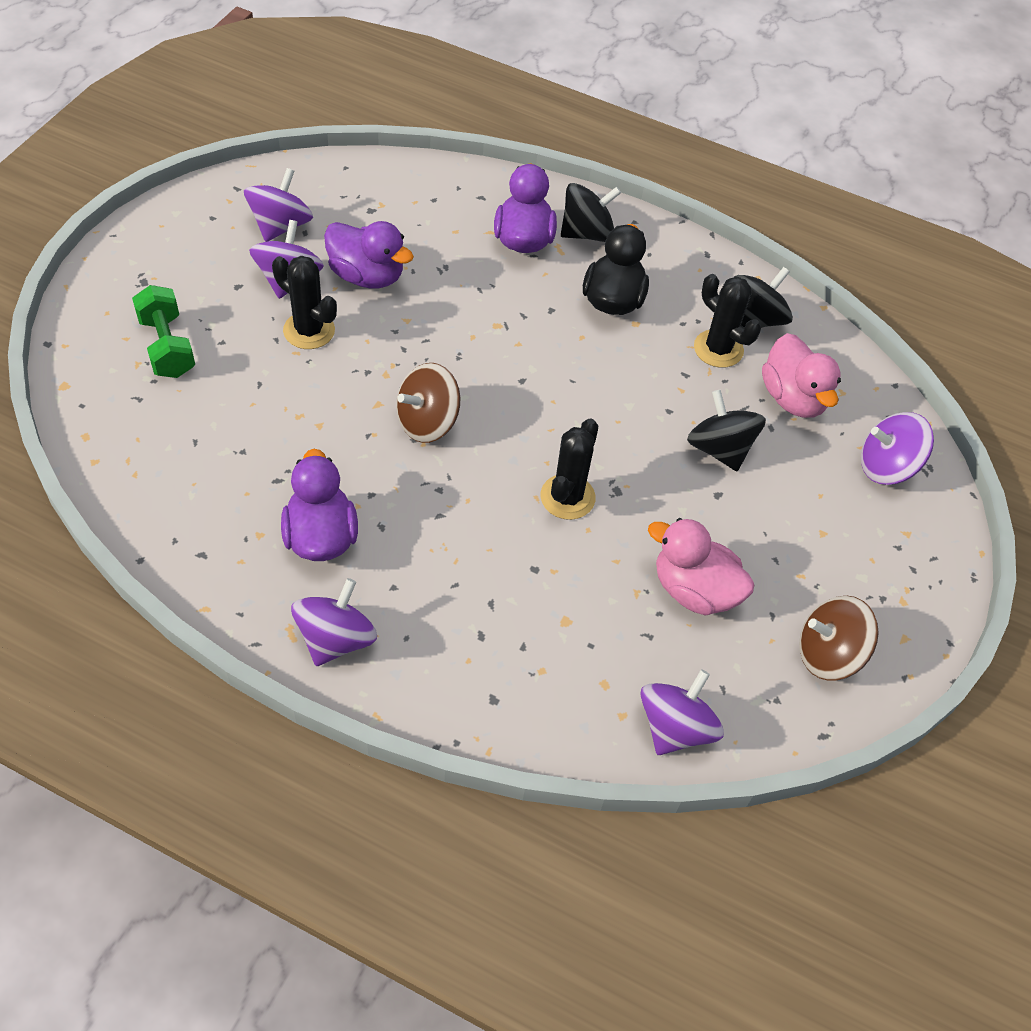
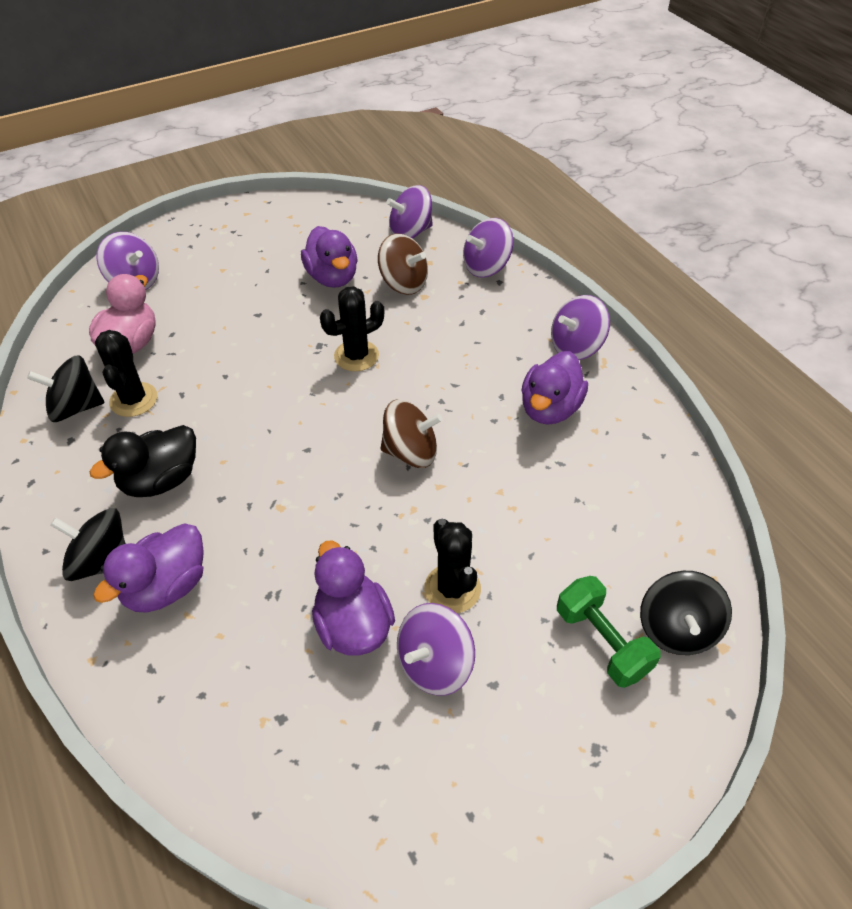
camera: 140 degrees left, 5 degrees down
(167, 346) = (602, 641): green dumbbell -> green dumbbell turned 45 degrees counterclockwise
(281, 226) = (397, 751): purple spinning top -> purple spinning top (486, 267)
(694, 590) = (332, 277): pink duck -> purple duck
(719, 449) = (222, 337): black spinning top -> black spinning top (677, 628)
(828, 654) = (294, 224): brown spinning top -> brown spinning top (403, 283)

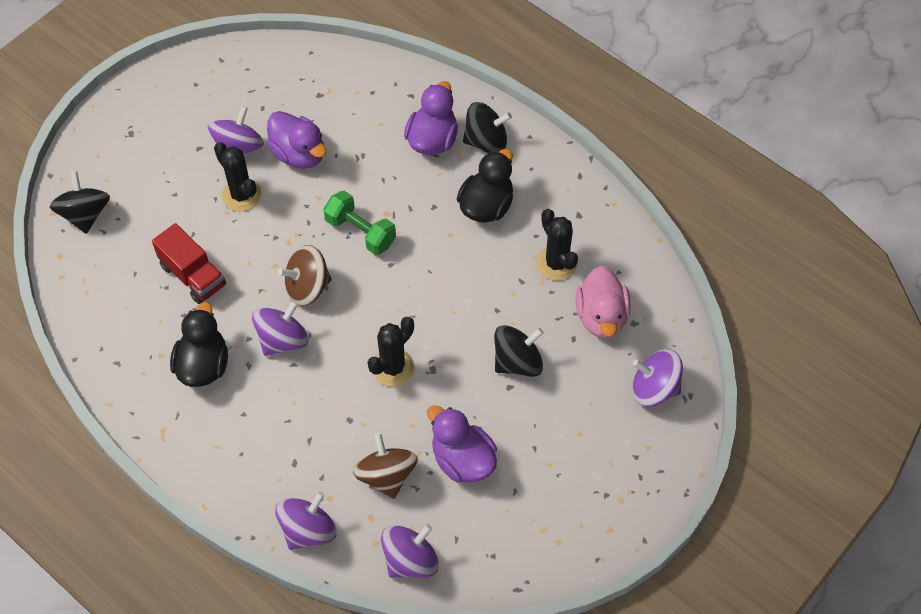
camera: 160 degrees right, 10 degrees up
(76, 407) = (597, 242): black spinning top -> black spinning top (517, 362)
(403, 283) = (386, 475): brown spinning top -> brown spinning top turned 60 degrees clockwise
(541, 503) = (193, 275): none -> red truck
(549, 409) = (203, 365): purple duck -> black duck
(576, 347) = (192, 445): purple spinning top -> purple spinning top (282, 340)
(602, 641) = (134, 192): green dumbbell -> green dumbbell (360, 232)

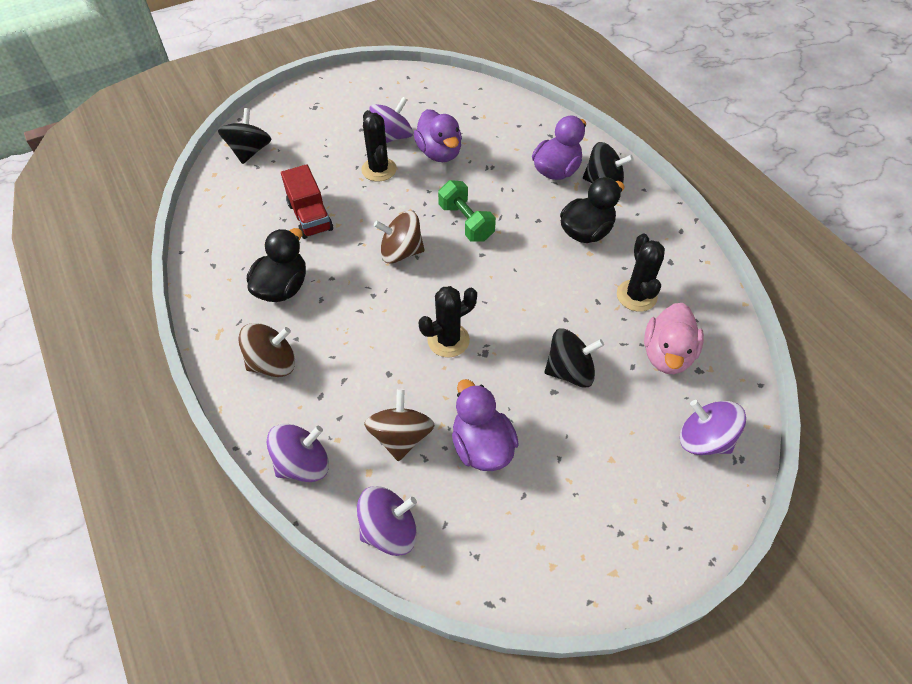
camera: 20 degrees right, 5 degrees down
(233, 446) = (273, 363): none -> brown spinning top
(282, 340) = (360, 287): purple spinning top -> none

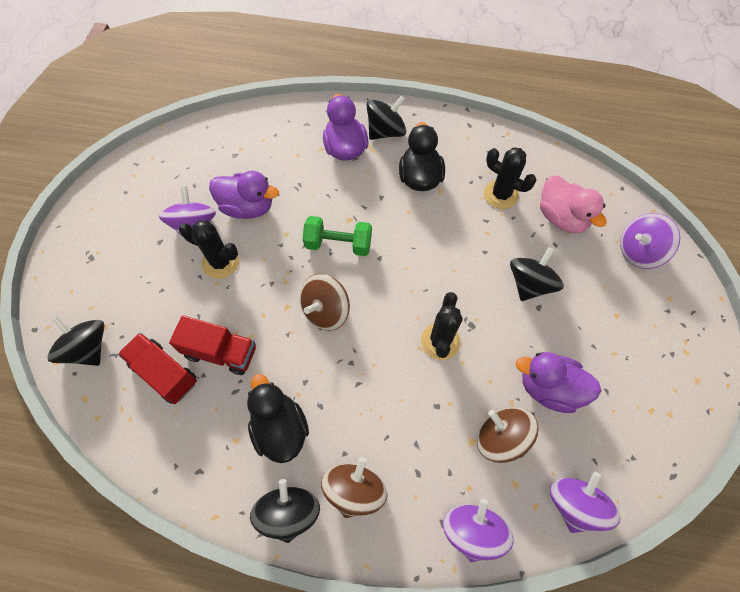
camera: 50 degrees left, 10 degrees up
(224, 334) = (289, 512): none -> black spinning top
(267, 199) = (164, 373): none -> red truck

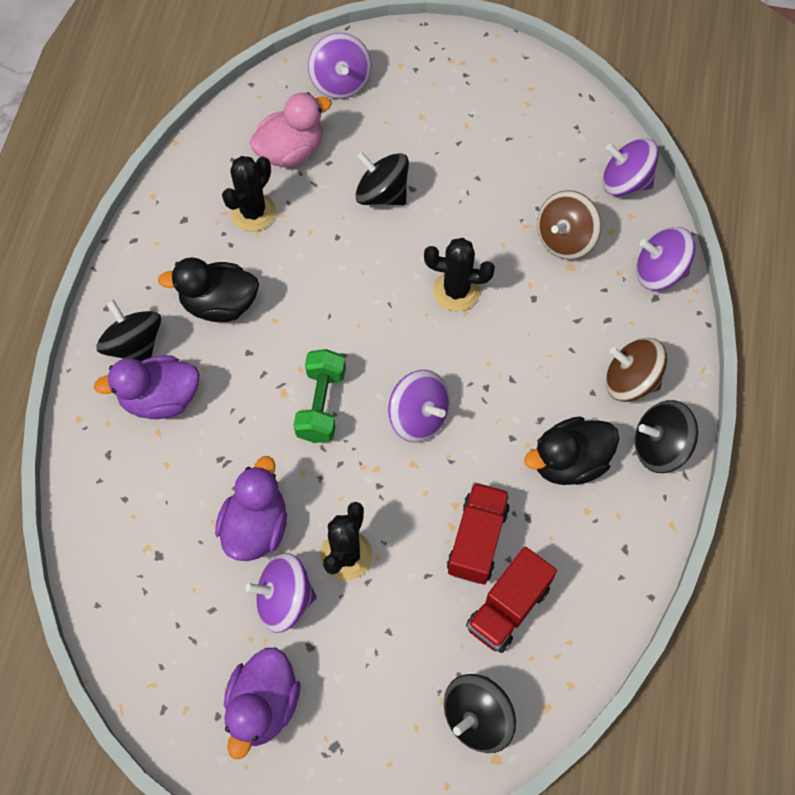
camera: 90 degrees left, 0 degrees up
(326, 311) = (418, 417): brown spinning top -> purple spinning top
(549, 388) = (508, 189): purple duck -> purple duck (263, 705)

